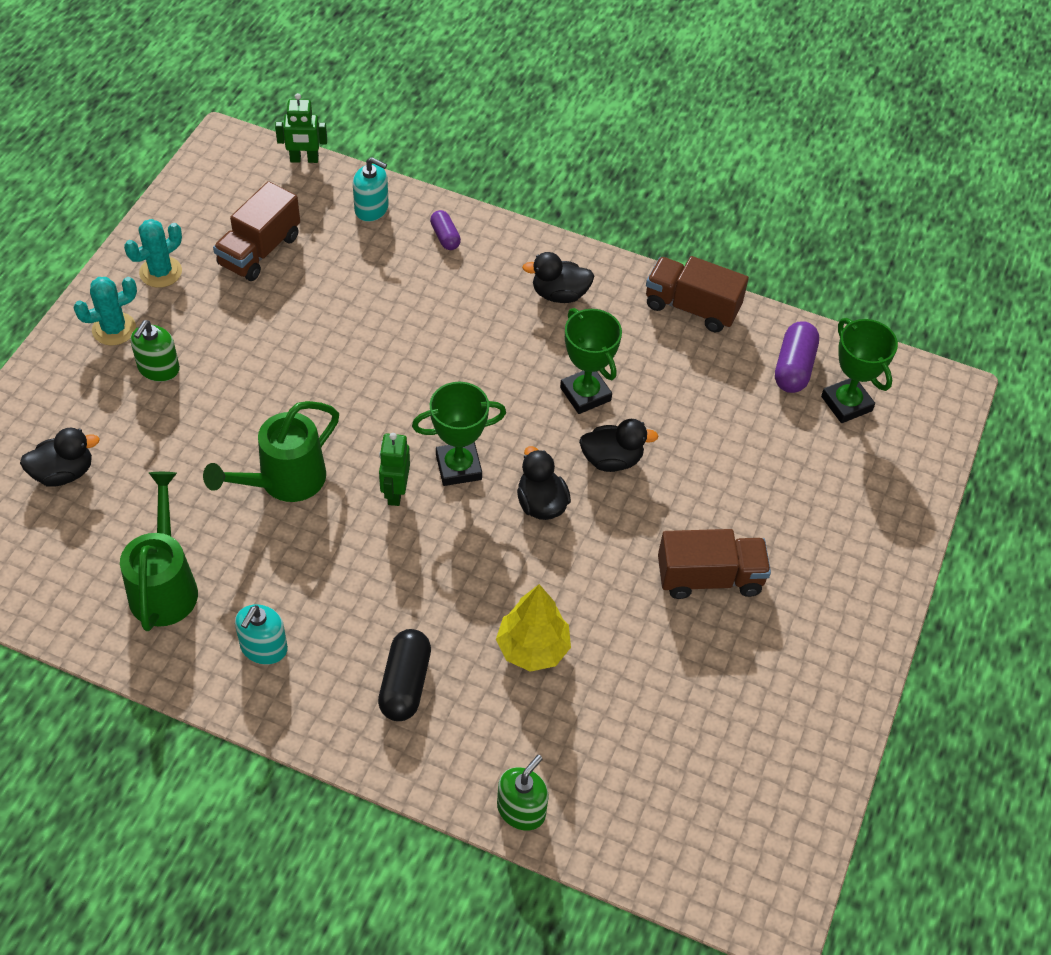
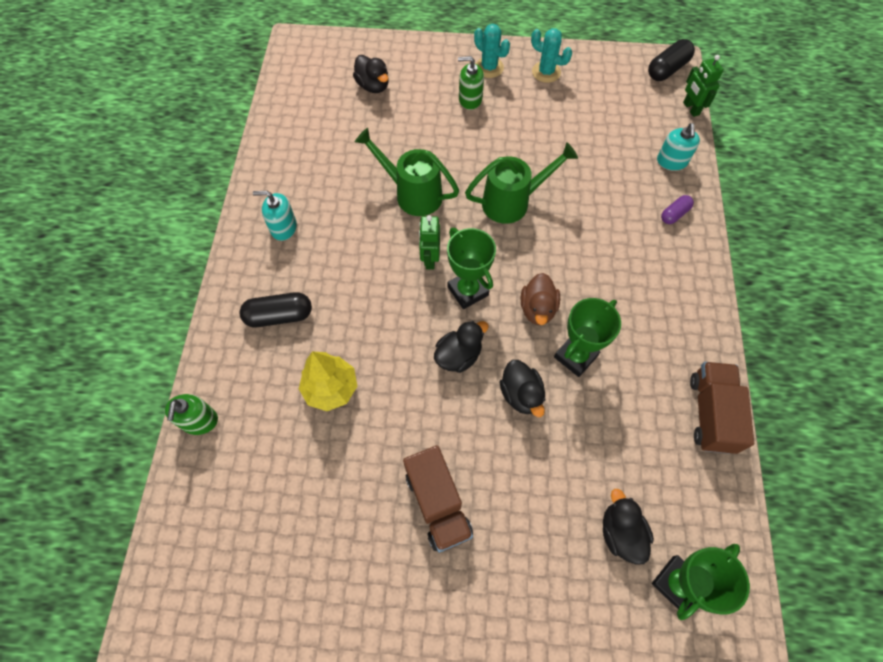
camera: 75 degrees right, 10 degrees up
(165, 585) = (312, 162): green watering can -> green watering can (512, 202)
(231, 155) = (667, 69): none -> black capsule
(259, 250) = (594, 114): brown truck -> none
(395, 492) = (430, 259): green robot -> green robot turned 75 degrees counterclockwise
(512, 407) = (537, 309): none -> brown duck
(521, 809) = (199, 421): green soap dispenser -> green soap dispenser turned 75 degrees clockwise
(559, 294) = (665, 308): black duck -> black duck (620, 532)
(794, 367) = (693, 522): purple capsule -> none

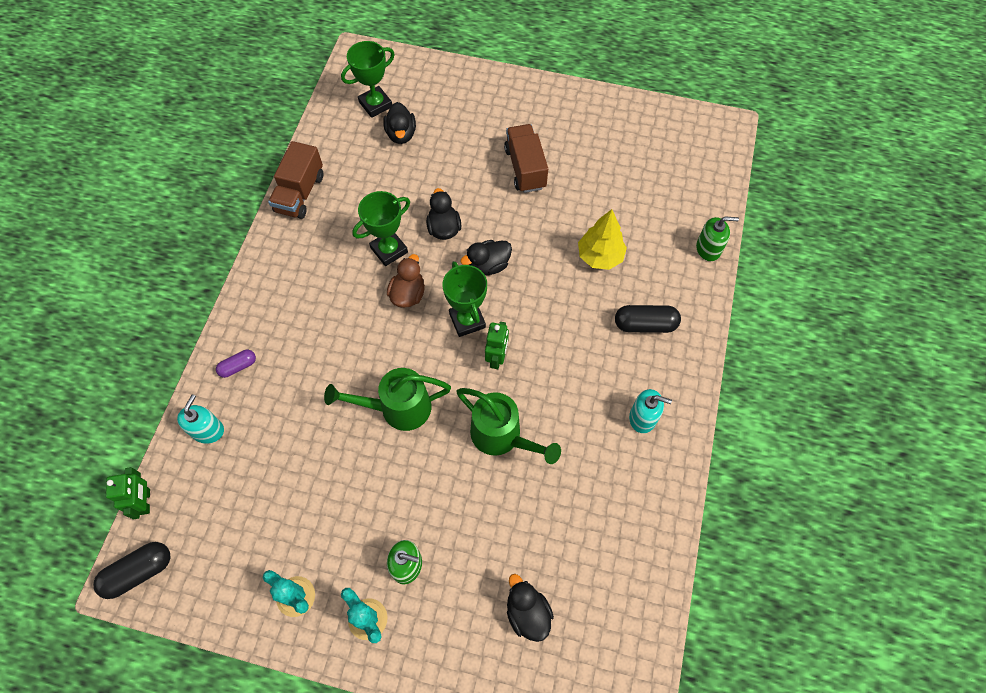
camera: 170 degrees left, 0 degrees up
(199, 421) = (708, 248): green soap dispenser -> green soap dispenser turned 75 degrees clockwise

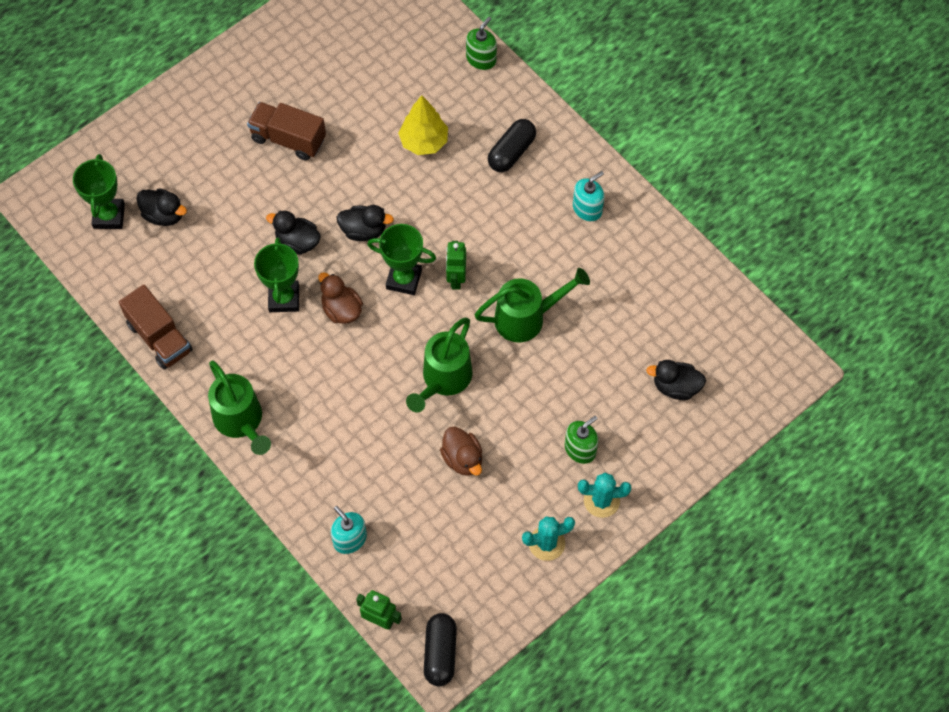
camera: 55 degrees left, 0 degrees up
(238, 366) = (306, 484): purple capsule -> none
(264, 288) = (241, 422): none -> green watering can
(334, 471) = (462, 459): none -> brown duck
(488, 265) = (364, 231): black duck -> black duck turned 90 degrees counterclockwise
(497, 358) = (456, 279): green robot -> green robot turned 135 degrees counterclockwise

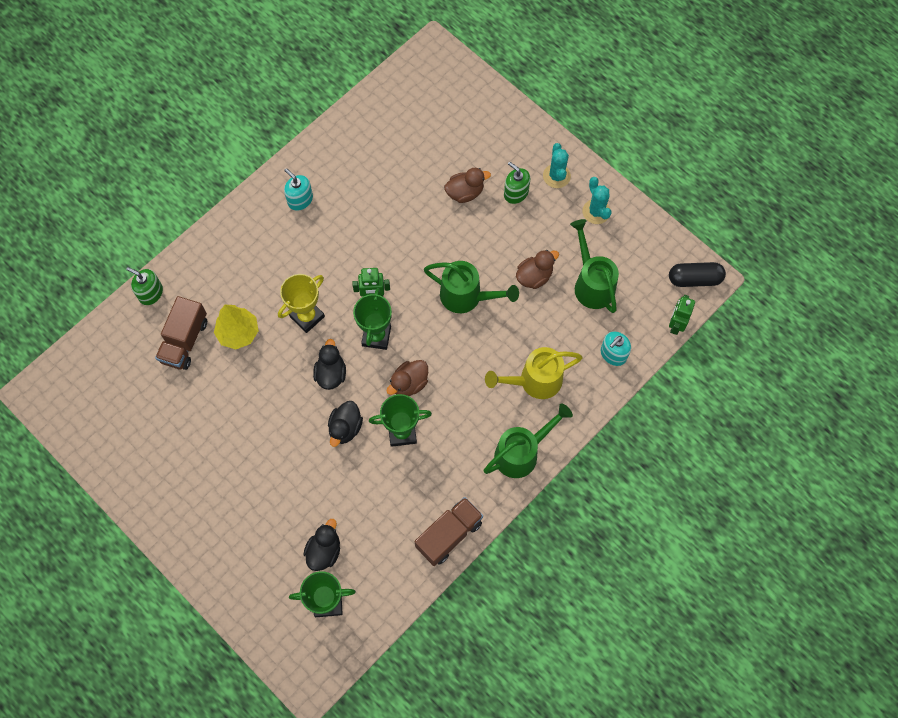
camera: 95 degrees left, 5 degrees up
(288, 139) = (239, 449): brown truck -> brown truck (184, 341)
(326, 444) = (534, 381): none -> yellow watering can
(436, 210) = (307, 316): none -> yellow trophy
(511, 152) = (247, 261): black capsule -> none
(527, 318) = (405, 238): green watering can -> green watering can (591, 283)
(584, 390) = (465, 192): none -> brown duck
(675, 387) = (456, 129): black duck -> none

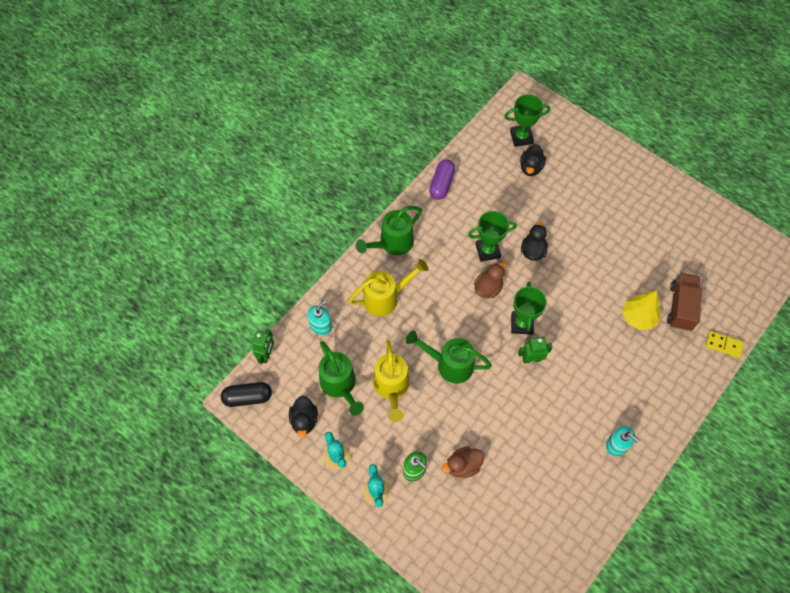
camera: 175 degrees right, 5 degrees down
(150, 293) = (723, 345): green soap dispenser -> yellow domino
(307, 316) = (584, 336): yellow trophy -> none
(331, 373) = (553, 290): black duck -> black duck (304, 420)
(449, 534) = (441, 184): brown truck -> purple capsule
(534, 276) = (391, 388): brown duck -> yellow watering can

